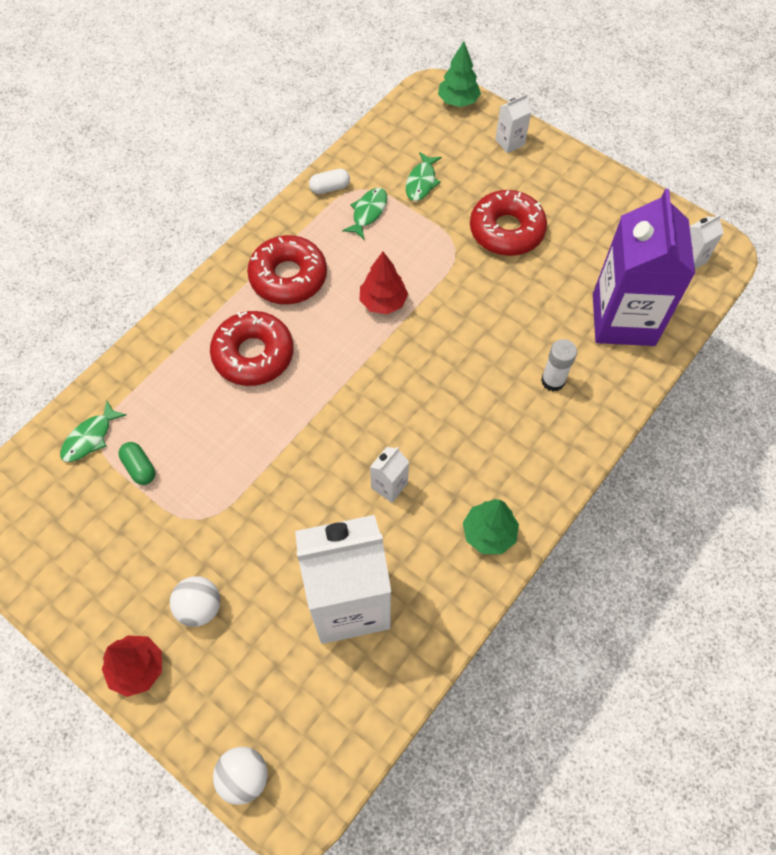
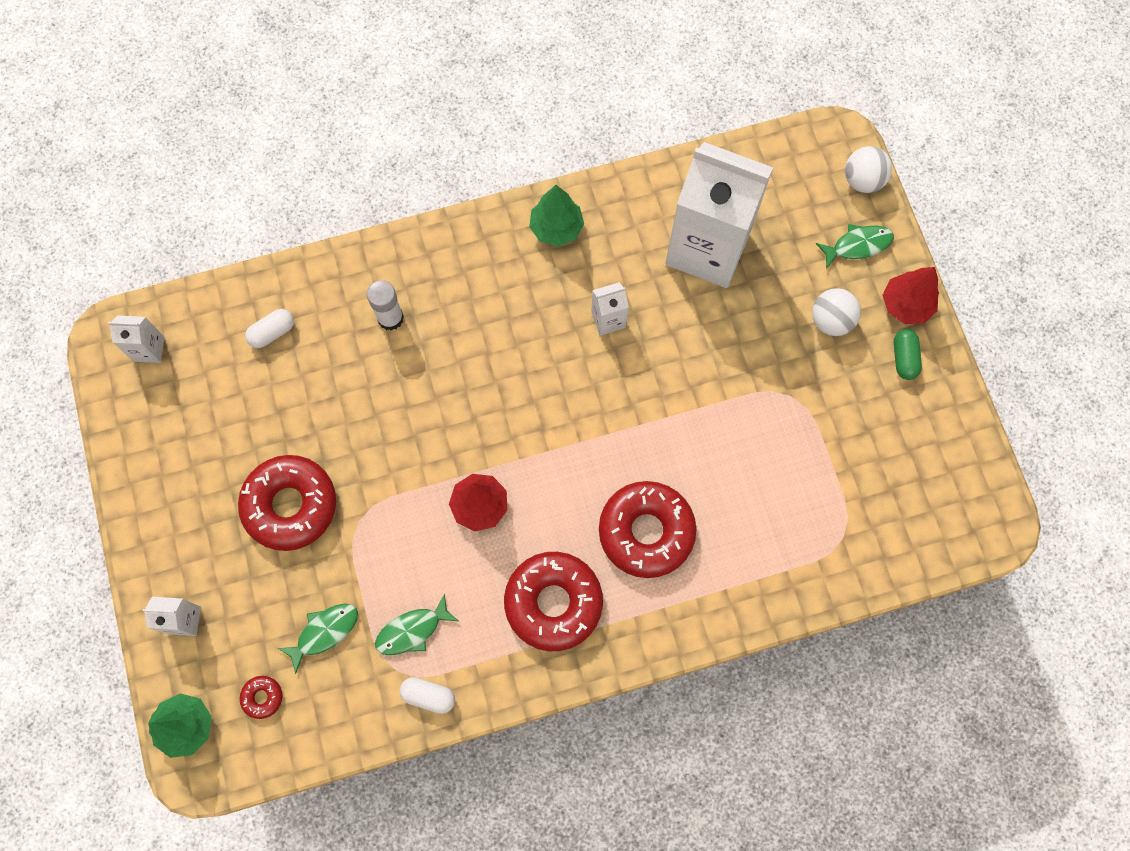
camera: 145 degrees left, 10 degrees up
(90, 437) = (852, 544): green fish -> green fish (858, 245)
(140, 468) = (820, 481): green capsule -> green capsule (904, 358)
(428, 135) = (262, 697): none -> red donut
(623, 319) = (272, 332): purple carton -> white capsule

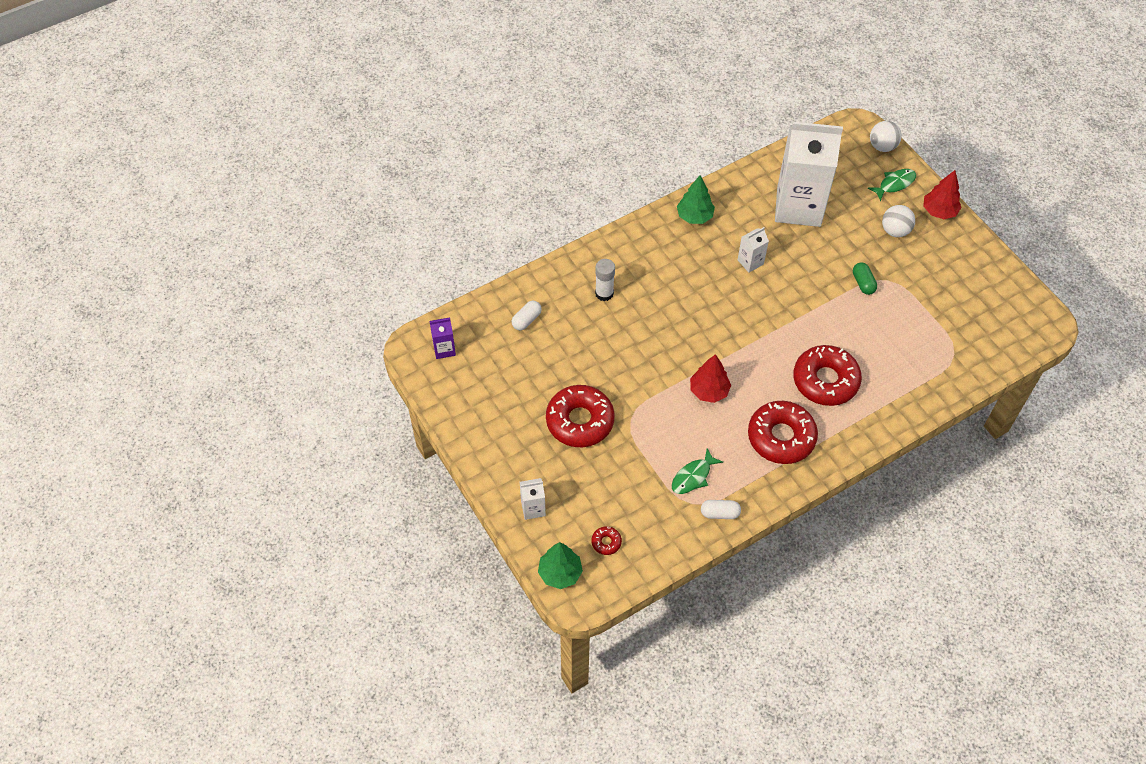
camera: 15 degrees left, 15 degrees down
(149, 349) = (444, 349): white carton -> purple carton
(324, 632) = (633, 492): green fish -> none
(904, 358) = (950, 242): green capsule -> green capsule (863, 283)

